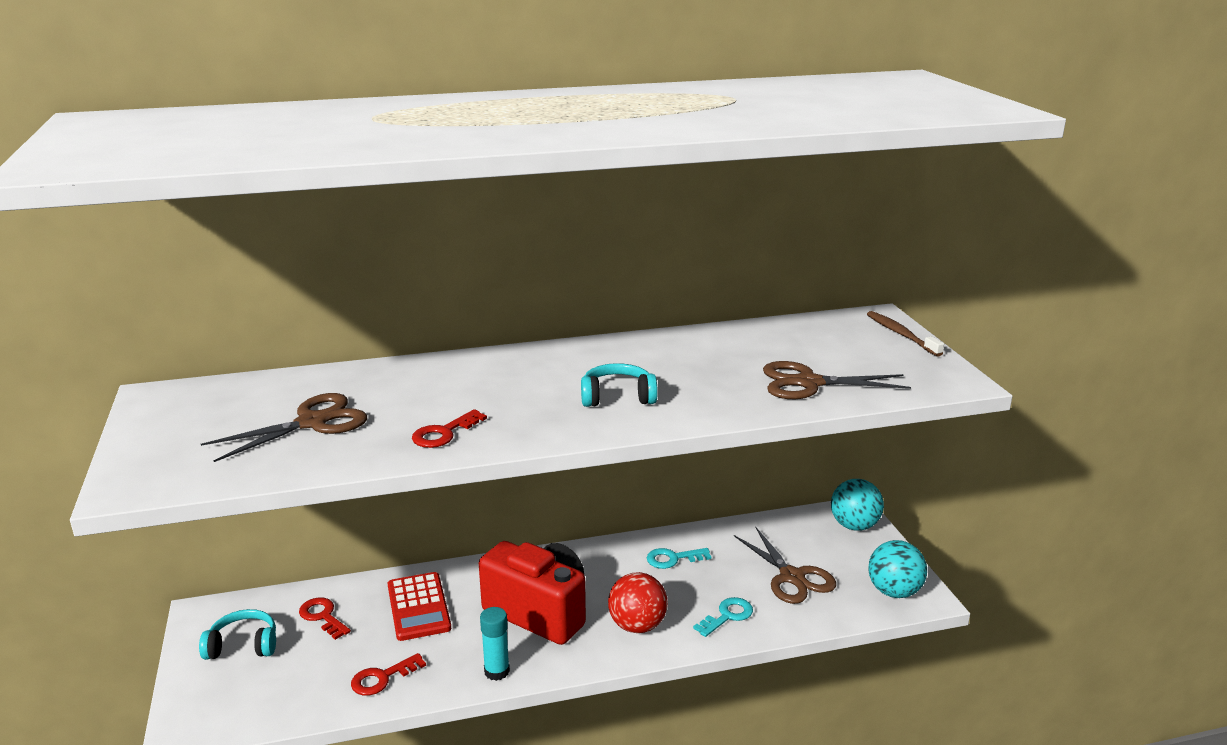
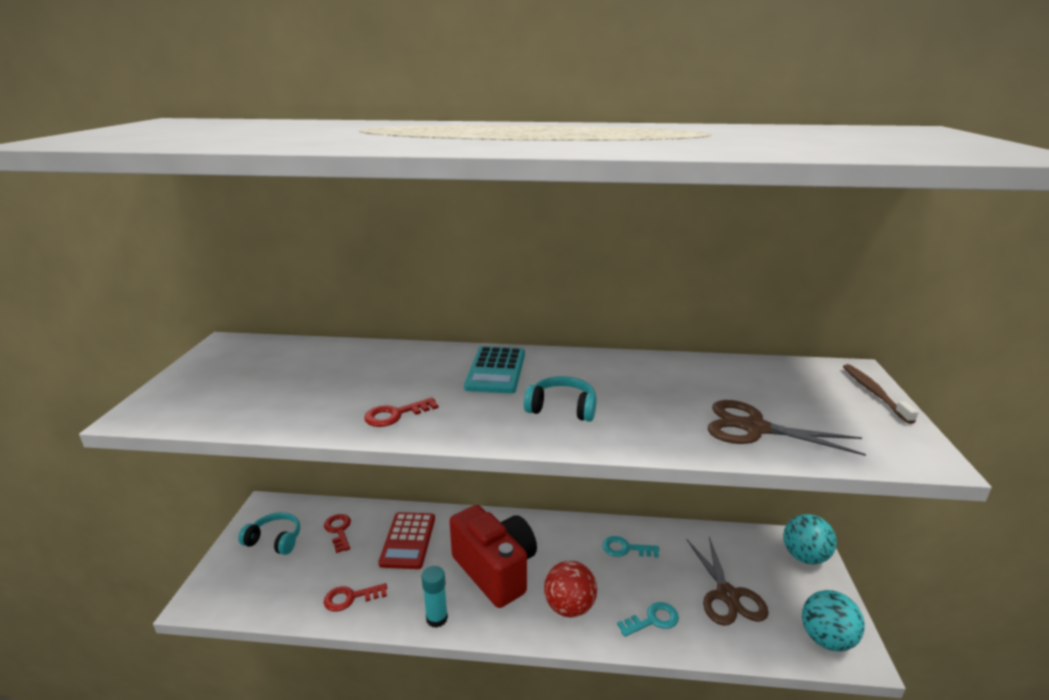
camera: 20 degrees right, 0 degrees up
(312, 422) = (307, 385): brown scissors -> none
(522, 372) = (496, 371): none -> turquoise calculator

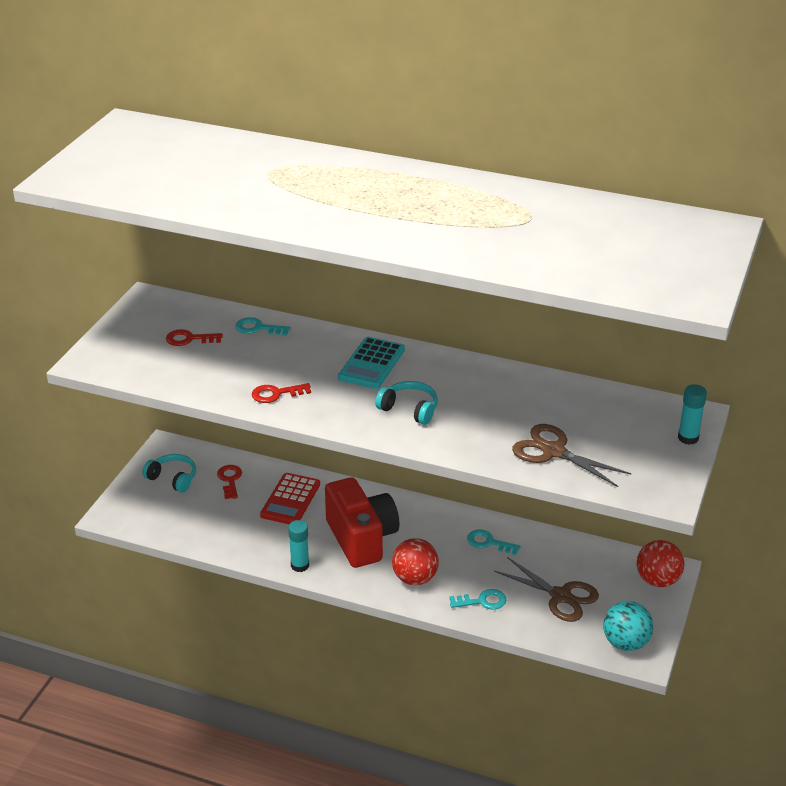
camera: 15 degrees right, 10 degrees up
(350, 598) = (232, 537): red key -> red key (189, 339)
(357, 355) = (258, 328): none -> turquoise key
(727, 595) = (560, 596): brown scissors -> brown scissors turned 60 degrees counterclockwise
(804, 556) = (657, 580): turquoise ball -> red ball
(874, 393) = (688, 438): brown toothbrush -> turquoise glue stick

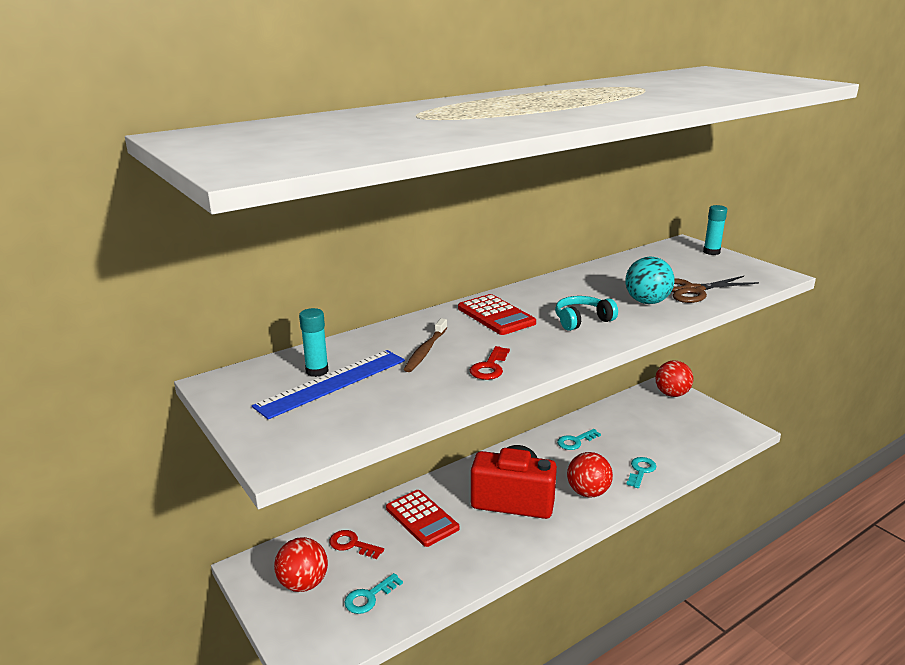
camera: 55 degrees left, 10 degrees down
(173, 478) = (303, 583): turquoise headphones -> red ball
(189, 339) = (332, 383): red key -> blue ruler
(258, 328) = (367, 345): turquoise key -> turquoise key (369, 597)
(274, 356) = (425, 351): none -> brown toothbrush
(300, 565) = (517, 549): turquoise glue stick -> turquoise glue stick (317, 371)
(372, 364) = (496, 316): turquoise calculator -> red calculator
(560, 596) = (660, 435): brown scissors -> none
(625, 643) = (728, 430): turquoise ball -> turquoise ball (647, 302)

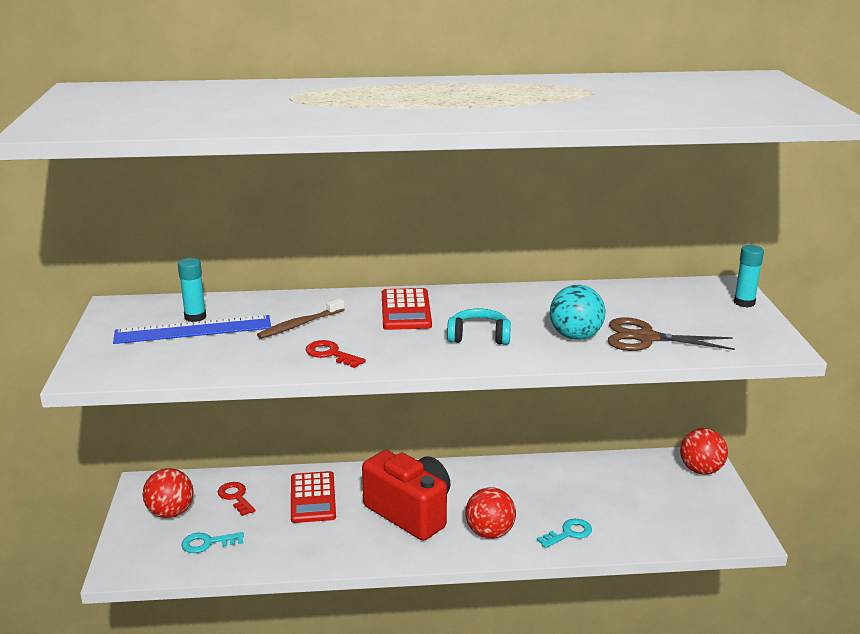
camera: 30 degrees right, 0 degrees up
(489, 367) = (330, 354): red key -> red key turned 75 degrees clockwise
(575, 441) = (532, 481): turquoise key -> none

